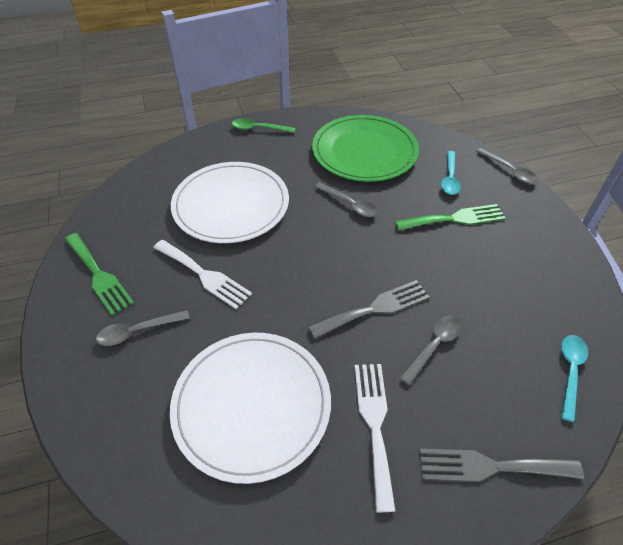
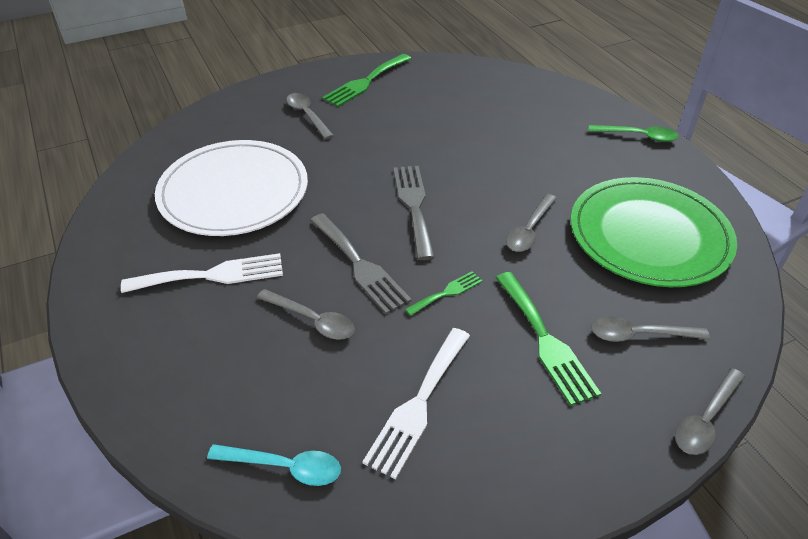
camera: 80 degrees right, 5 degrees down
(204, 275) = (380, 138): white fork -> white fork (418, 404)
(231, 205) = (487, 138): white plate -> none
(259, 129) = (638, 136): green spoon -> green spoon turned 105 degrees clockwise
(409, 259) = (447, 292): none -> green fork
(450, 178) = (639, 334): turquoise spoon -> grey spoon
(491, 466) = (158, 371): grey fork -> grey fork (414, 206)

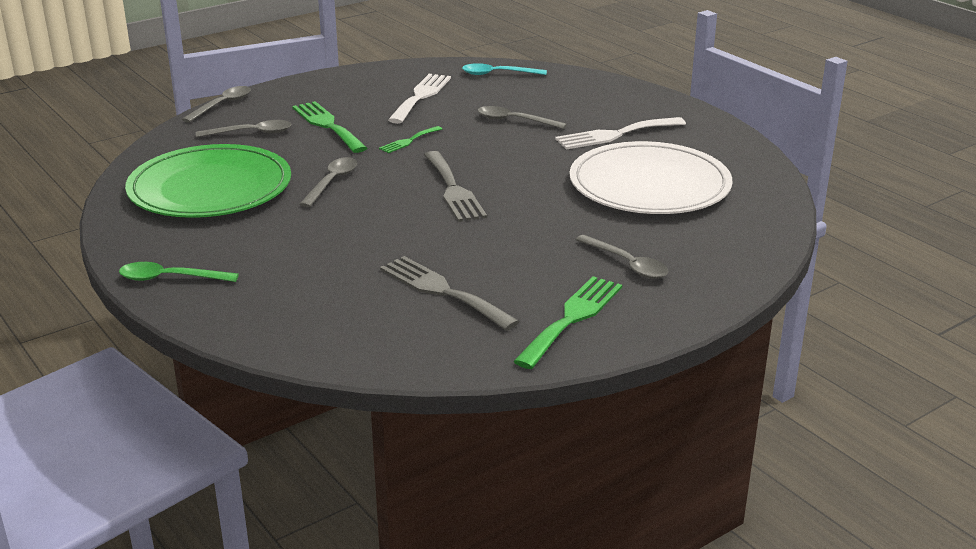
camera: 170 degrees right, 15 degrees down
(360, 265) = (490, 149): grey fork -> grey fork (443, 291)

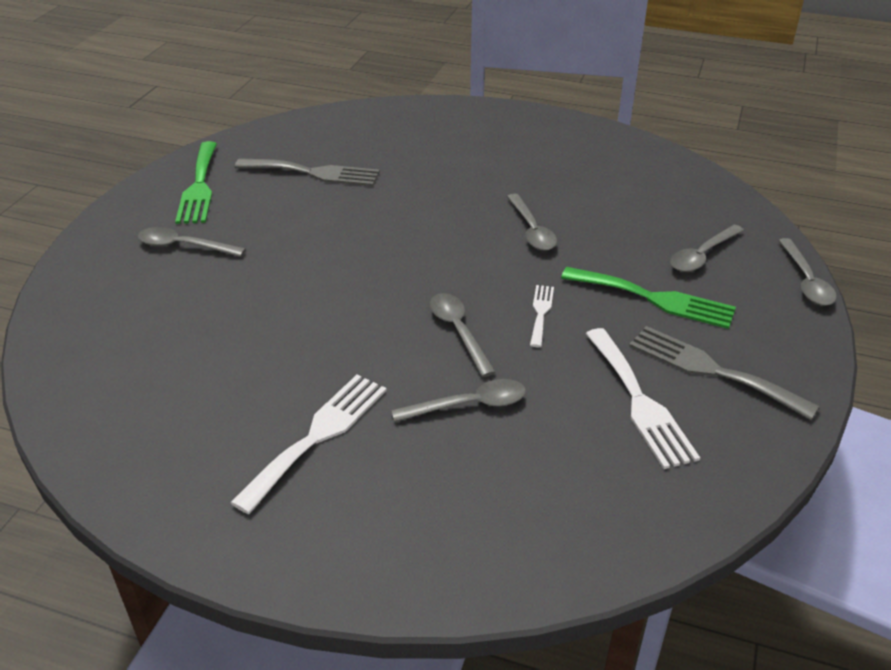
camera: 145 degrees right, 10 degrees up
(170, 278) = (508, 118): green spoon -> none
(210, 188) = (616, 186): green plate -> none
(409, 141) = (541, 312): green fork -> white fork
(453, 190) = (414, 265): grey fork -> grey fork (712, 370)
(475, 148) = (459, 332): none -> grey spoon
(498, 74) = (616, 519): turquoise spoon -> none
(649, 185) = (217, 355): white plate -> none

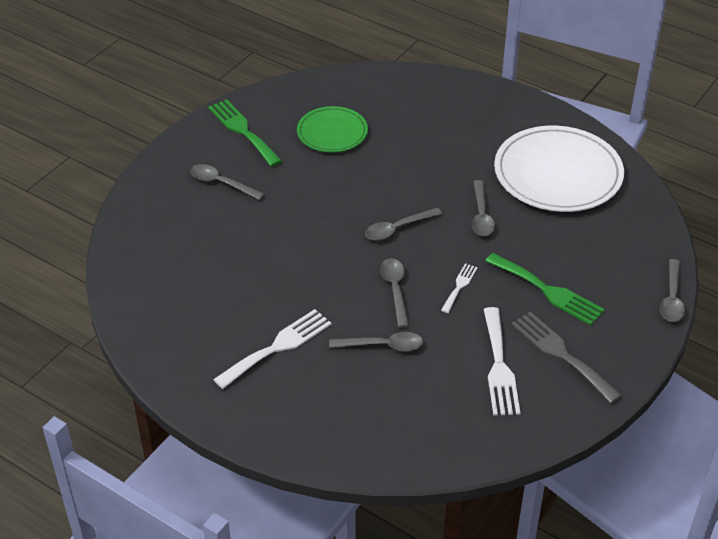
camera: 15 degrees right, 5 degrees up
(199, 186) = (243, 130): green fork -> green fork turned 135 degrees clockwise
(314, 173) = (332, 132): grey fork -> green plate
(600, 175) = (558, 173): none -> white plate
(702, 255) = (603, 261): grey spoon -> grey spoon (397, 228)

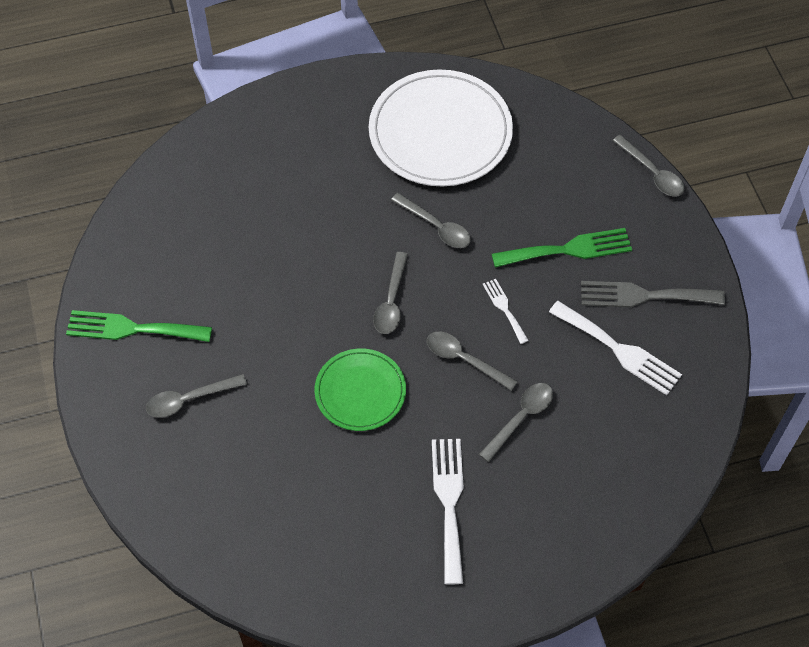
camera: 50 degrees left, 15 degrees up
(332, 132) = (212, 257): green plate -> green plate (360, 391)

